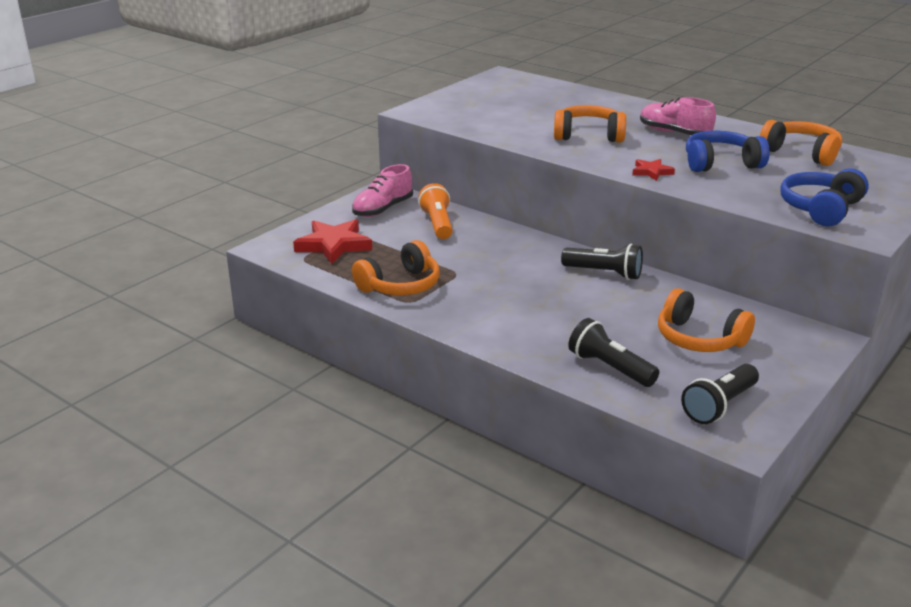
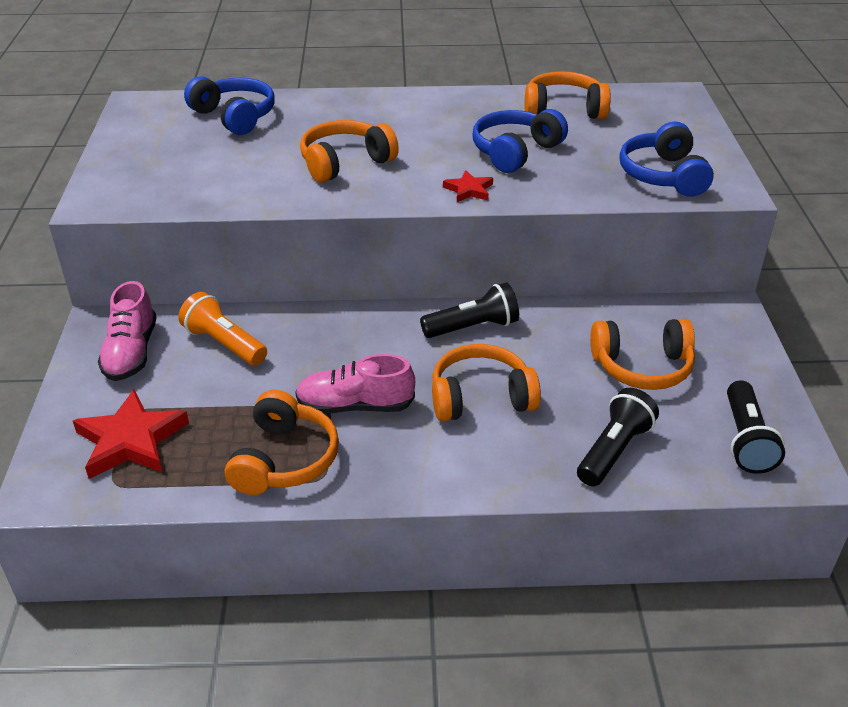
camera: 40 degrees left, 10 degrees up
(553, 95) = (234, 116): none -> blue headphones
(557, 307) = (481, 398): none -> orange headphones
(610, 368) = (614, 450): black flashlight -> black flashlight turned 120 degrees clockwise
(674, 133) = (424, 126): pink shoe -> pink shoe (355, 406)

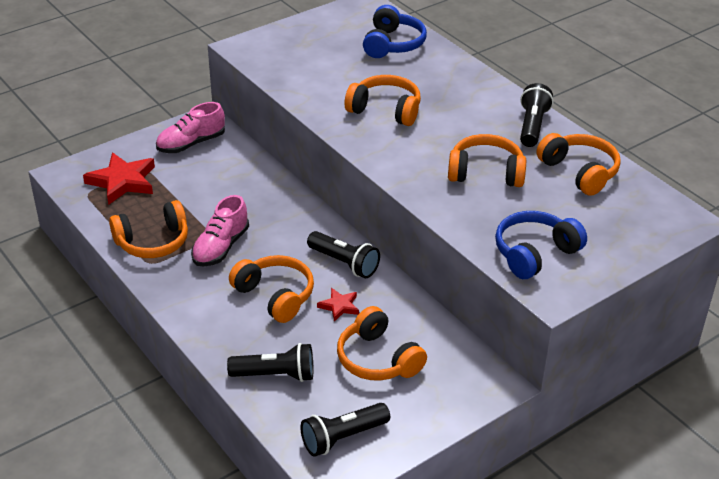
camera: 55 degrees right, 0 degrees up
(224, 344) = (230, 172): orange flashlight -> none
(355, 406) = (220, 247): pink shoe -> pink shoe turned 120 degrees counterclockwise
(469, 104) = (532, 126): none -> black flashlight
(469, 190) = (409, 172): red star -> red star (339, 306)
(515, 152) = (486, 173): blue headphones -> orange headphones

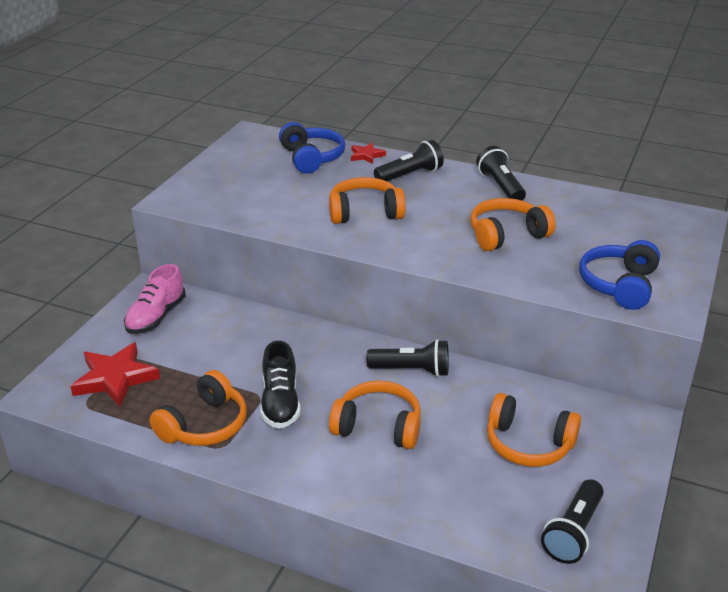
camera: 30 degrees left, 5 degrees down
(220, 247) = (280, 403): pink shoe -> black shoe
(275, 375) = (453, 502): black flashlight -> black flashlight (410, 175)
(339, 306) = (446, 411): red star -> red star (366, 155)
(579, 172) = (577, 209): orange headphones -> none

